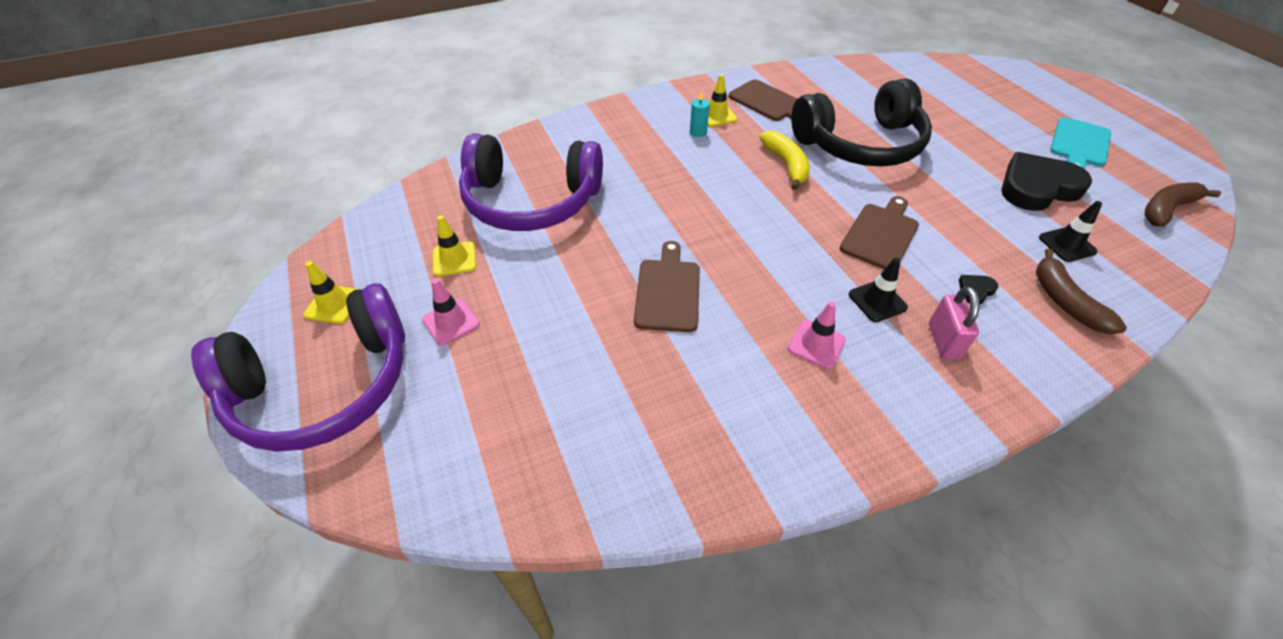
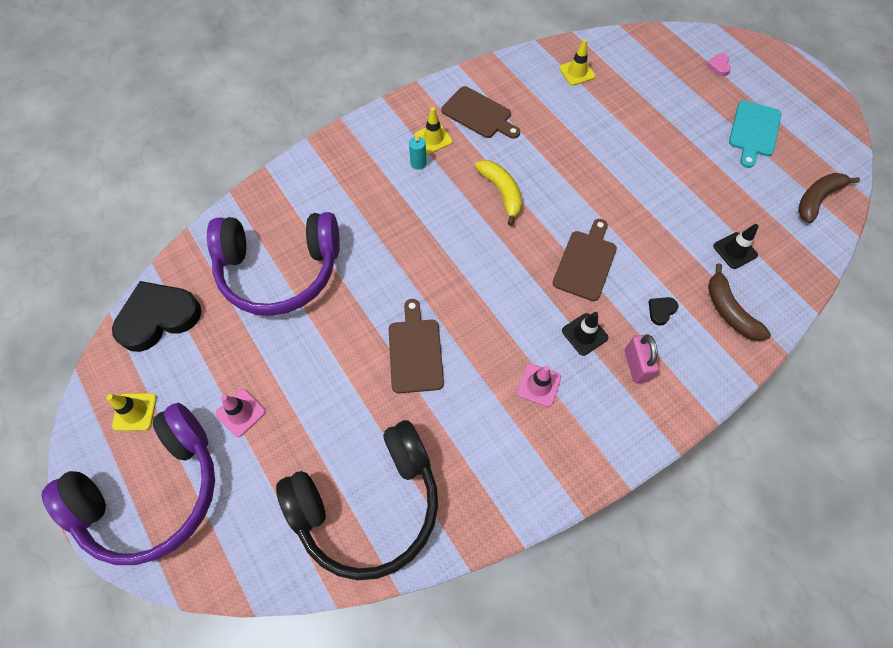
camera: 10 degrees left, 15 degrees up
(454, 259) = (226, 347): yellow traffic cone -> yellow traffic cone (577, 72)
(860, 144) = (565, 158): black headphones -> black headphones (369, 505)
(1033, 90) = (718, 66): none -> pink heart
(1037, 187) = (715, 189): black heart -> black heart (158, 317)

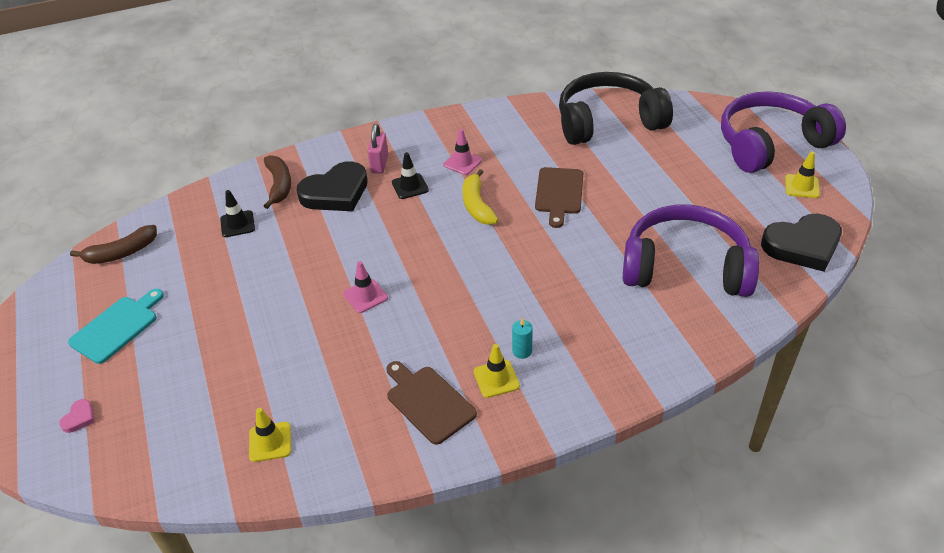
camera: 165 degrees left, 20 degrees down
(240, 412) = (710, 176): pink traffic cone -> pink traffic cone (365, 296)
(502, 193) = (436, 305): yellow banana -> yellow banana (477, 205)
(585, 262) = (381, 234): brown cutting board -> none
(661, 311) = (336, 192): black heart -> black heart, size x2.50

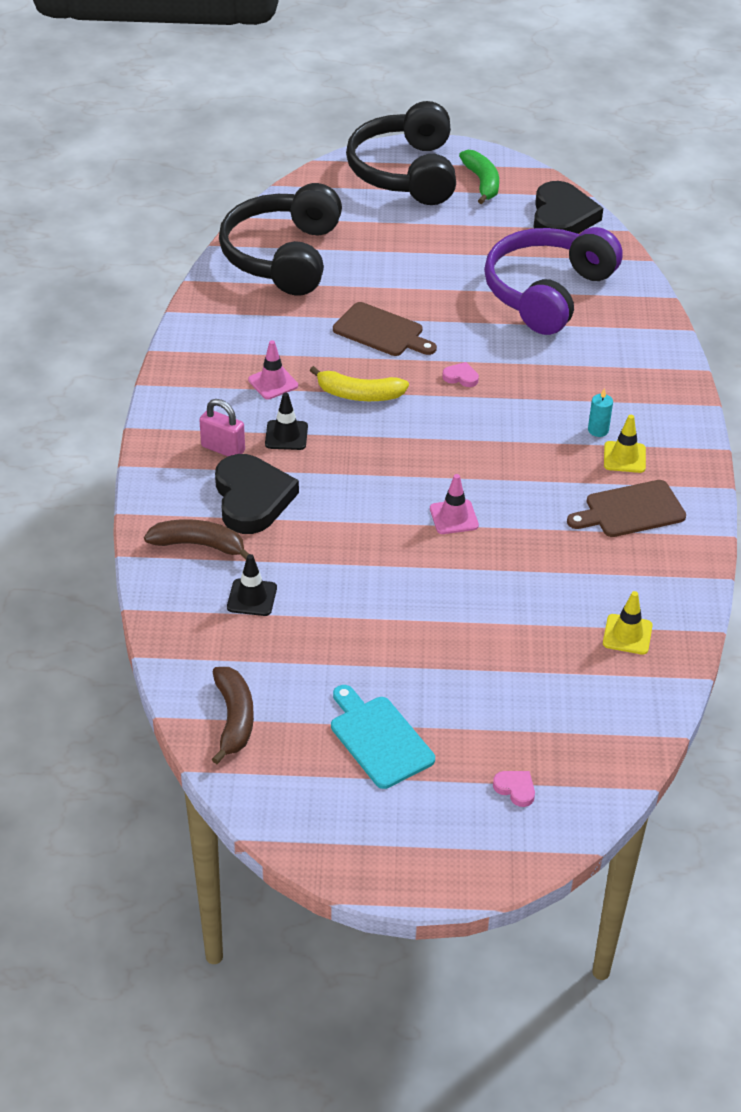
camera: 70 degrees left, 0 degrees up
(534, 250) = (461, 377): none -> pink heart
(770, 144) = (405, 172): purple headphones -> black headphones
(802, 186) = (482, 182): yellow traffic cone -> green banana

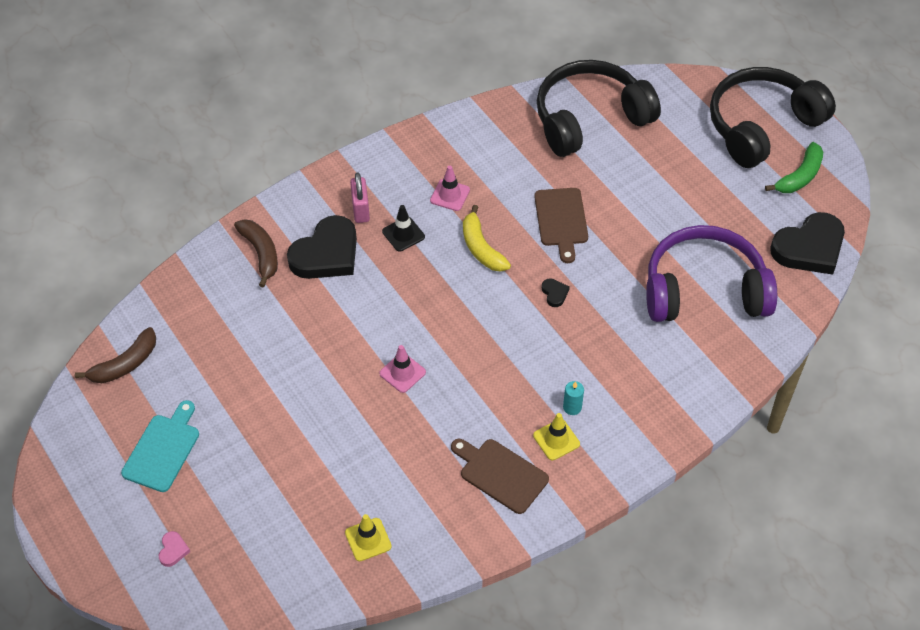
camera: 55 degrees right, 10 degrees up
(252, 597) = (235, 309): black traffic cone -> none
(461, 377) = (554, 293): pink heart -> black heart

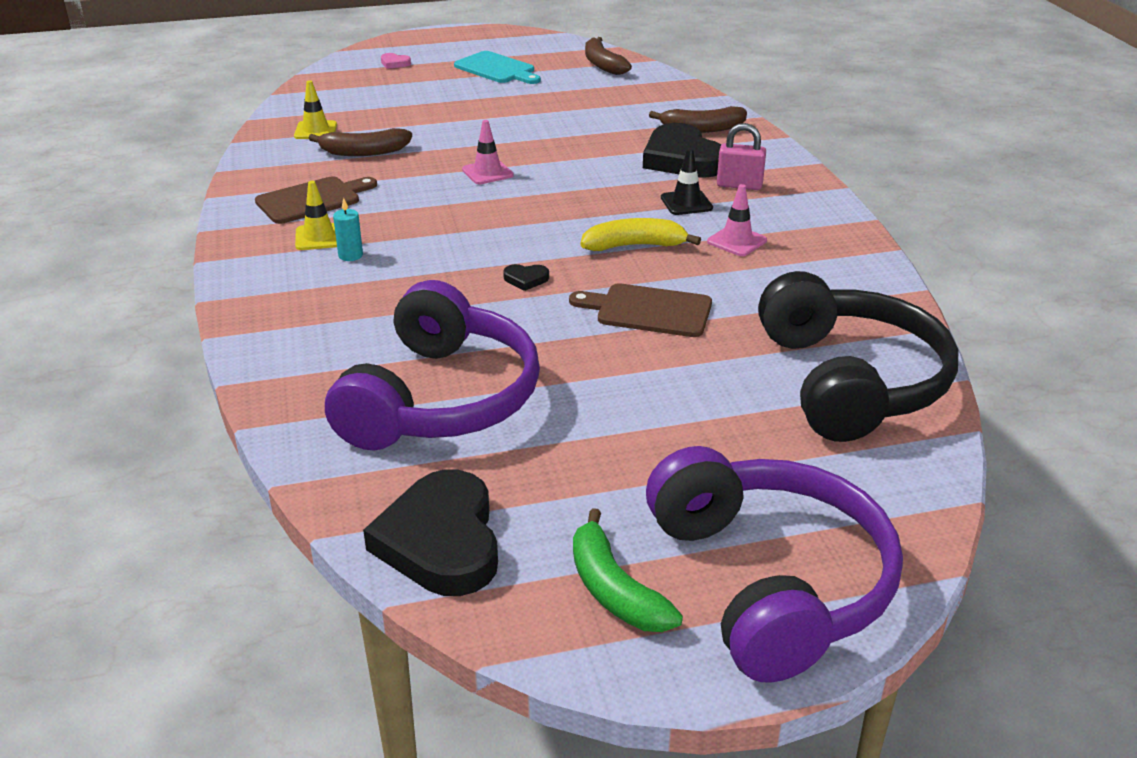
camera: 110 degrees right, 20 degrees down
(399, 478) = (364, 152): none -> brown banana
(761, 126) = (771, 582): black headphones -> purple headphones

